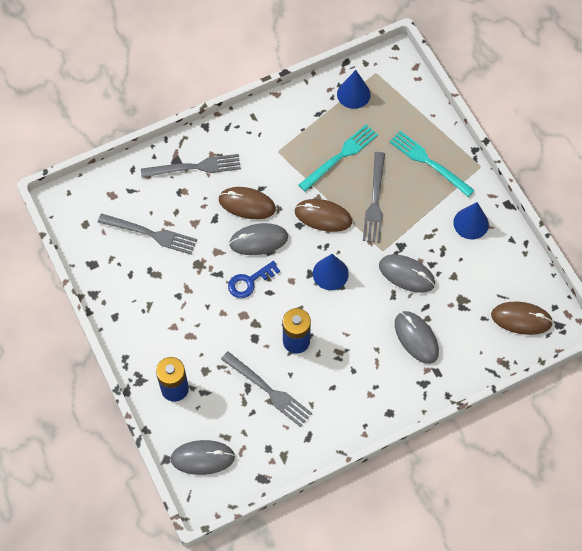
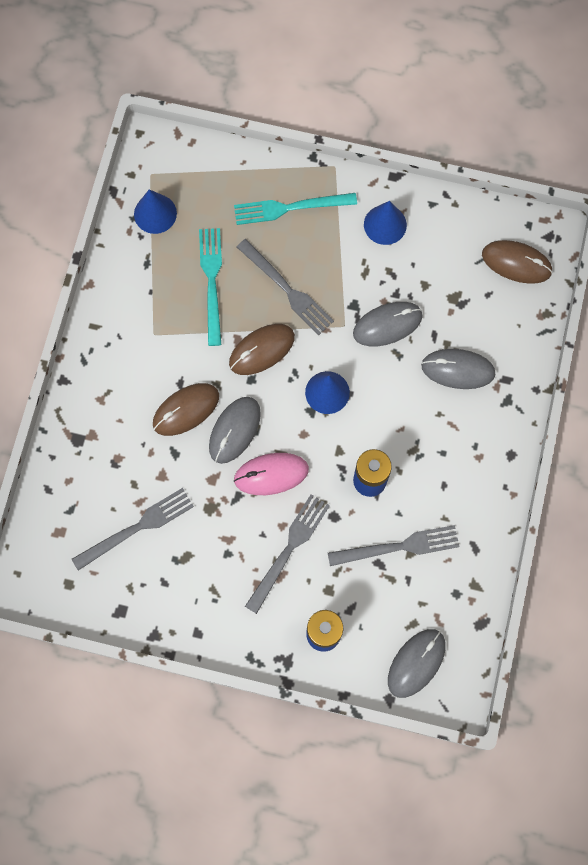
camera: 50 degrees left, 10 degrees up
(195, 167) = (100, 427): grey fork -> grey fork (289, 549)
(249, 282) = (271, 474): blue key -> pink mouse
(521, 319) = (516, 263): brown mouse -> brown mouse turned 60 degrees clockwise

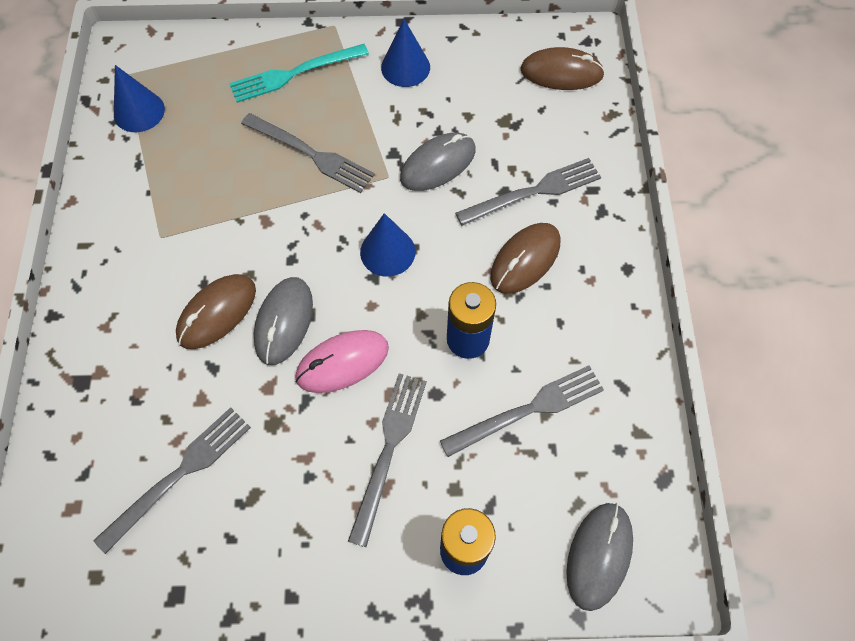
camera: 15 degrees left, 10 degrees down
(212, 281) = (220, 165): turquoise fork -> none
(261, 350) = (296, 224): brown mouse -> brown mouse (525, 259)
(458, 369) = (533, 192): grey mouse -> grey fork

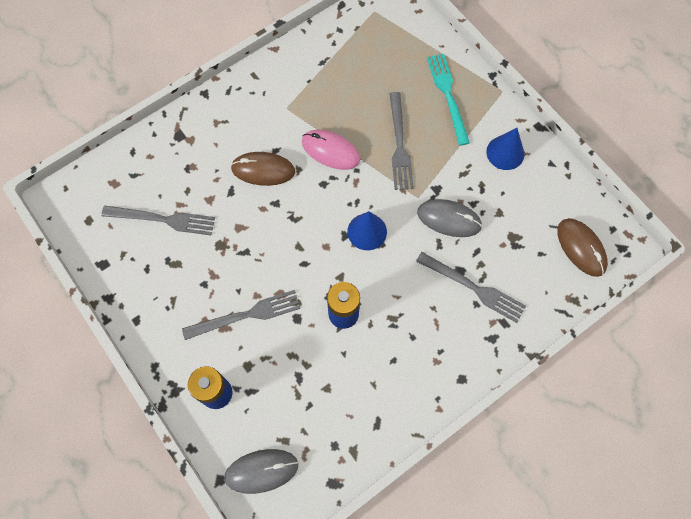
camera: 55 degrees right, 5 degrees up
(139, 111) = (355, 36): blue cone -> none
(284, 322) = (282, 207): grey mouse -> none
(294, 73) = (448, 95): turquoise fork -> turquoise fork turned 45 degrees clockwise
(342, 362) = (280, 255): pink mouse -> pink mouse (330, 151)
(525, 259) = (421, 313): brown mouse -> none
(528, 410) = (323, 377): grey fork -> none

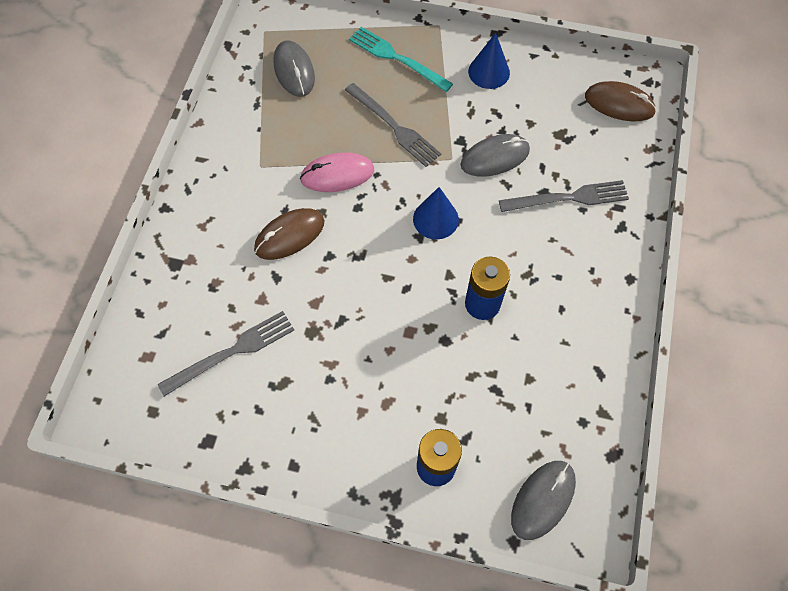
camera: 40 degrees left, 5 degrees down
(246, 315) = (397, 374): grey fork -> none
(368, 55) = (294, 71): none -> grey mouse

